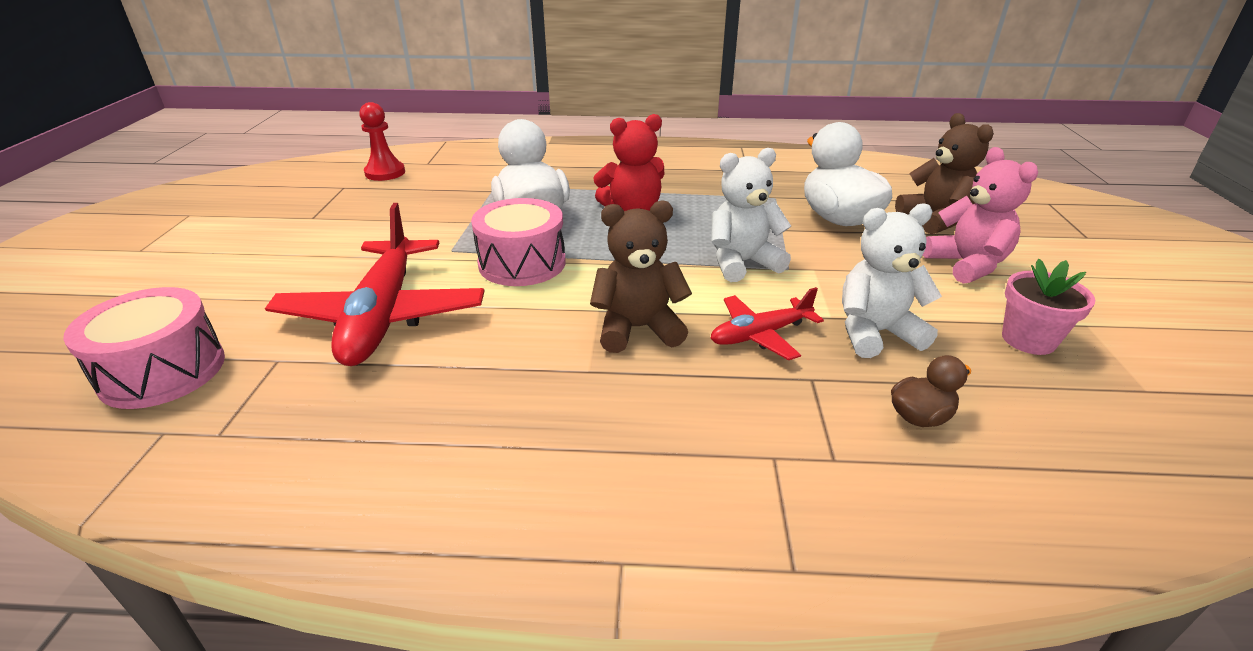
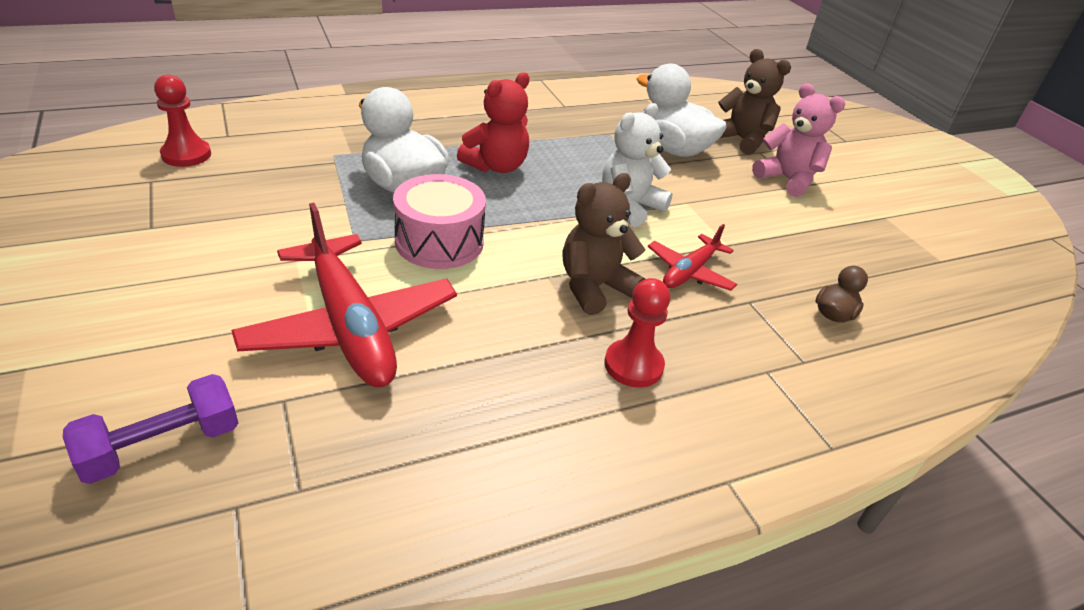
camera: 30 degrees left, 5 degrees up
(163, 371) = (162, 446): pink drum -> purple dumbbell
(615, 410) = (633, 365): none -> red pawn
(875, 333) = (765, 252): white teddy bear -> none
(1028, 340) = (860, 237): pink flower pot -> none

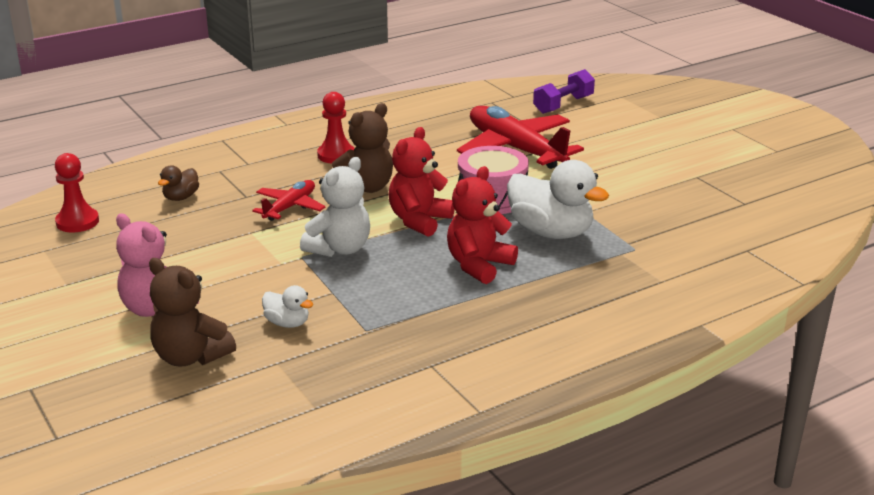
camera: 175 degrees right, 10 degrees down
(186, 155) = (751, 226): red pawn -> red pawn (77, 222)
(538, 225) = (419, 221): none -> red teddy bear
(672, 149) = (287, 323): white duck -> white duck, size x0.48

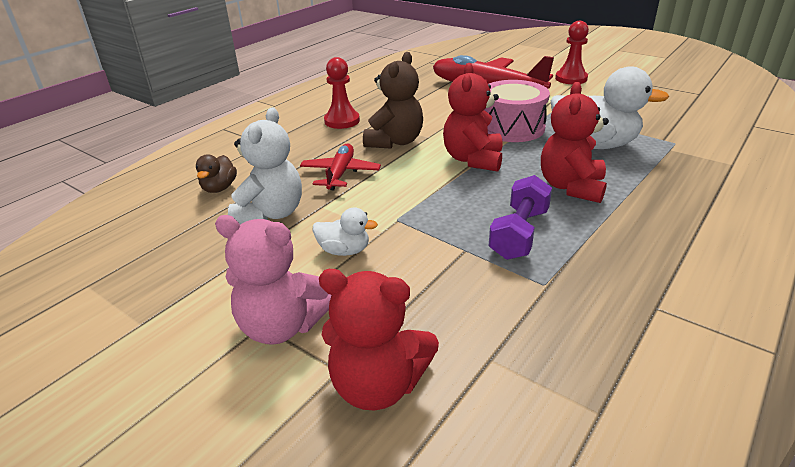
camera: 20 degrees left, 5 degrees up
(77, 222) = (113, 240): red pawn -> red pawn (571, 78)
(190, 357) = (377, 385): brown teddy bear -> red teddy bear
(287, 323) = (453, 300): white duck -> white duck (344, 251)
(339, 249) = (427, 202): white teddy bear -> white teddy bear (271, 214)
(563, 105) = (484, 55): purple dumbbell -> purple dumbbell (519, 234)

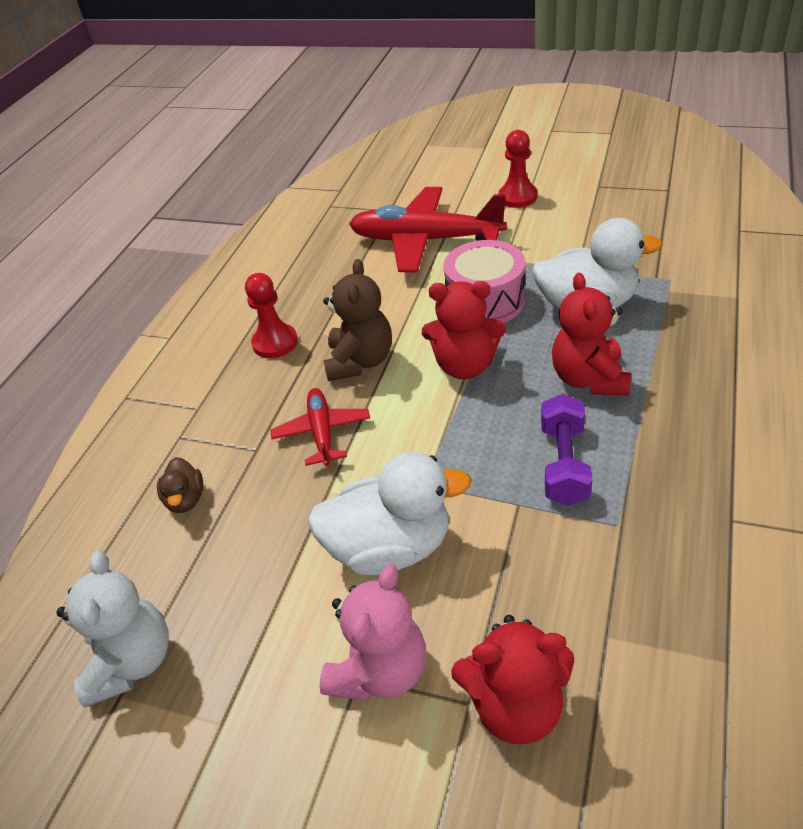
camera: 15 degrees left, 10 degrees up
(271, 214) = (274, 520): white teddy bear -> white teddy bear (132, 662)
(282, 326) = (380, 670): pink teddy bear -> pink teddy bear turned 60 degrees counterclockwise
(344, 251) = (390, 547): white duck -> white duck, size x2.07
(473, 159) = (465, 366): red teddy bear -> red teddy bear turned 75 degrees counterclockwise

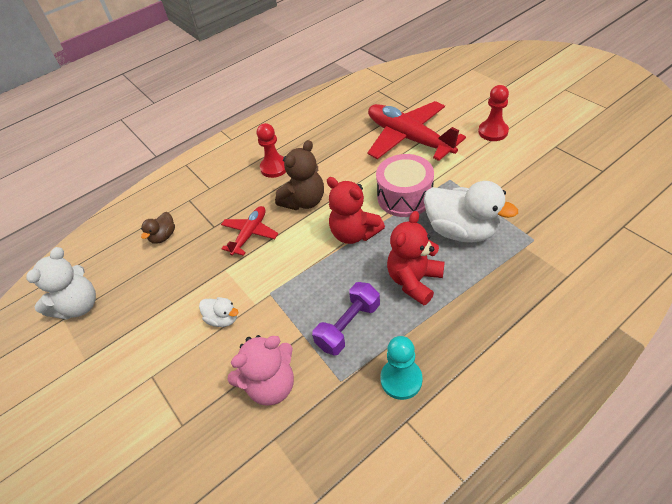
camera: 35 degrees right, 5 degrees up
(380, 670) = (162, 380): pink teddy bear -> pink teddy bear (271, 385)
(390, 547) = (223, 319): white duck -> white duck, size x0.48
(516, 706) = (199, 443): red teddy bear -> none
(682, 483) = (401, 379): none -> turquoise pawn

